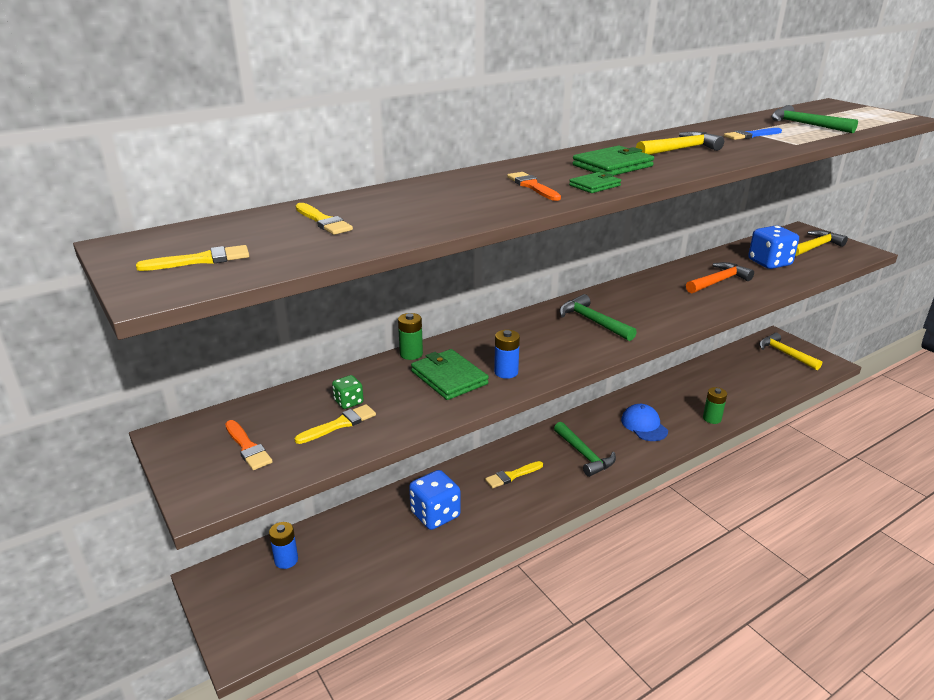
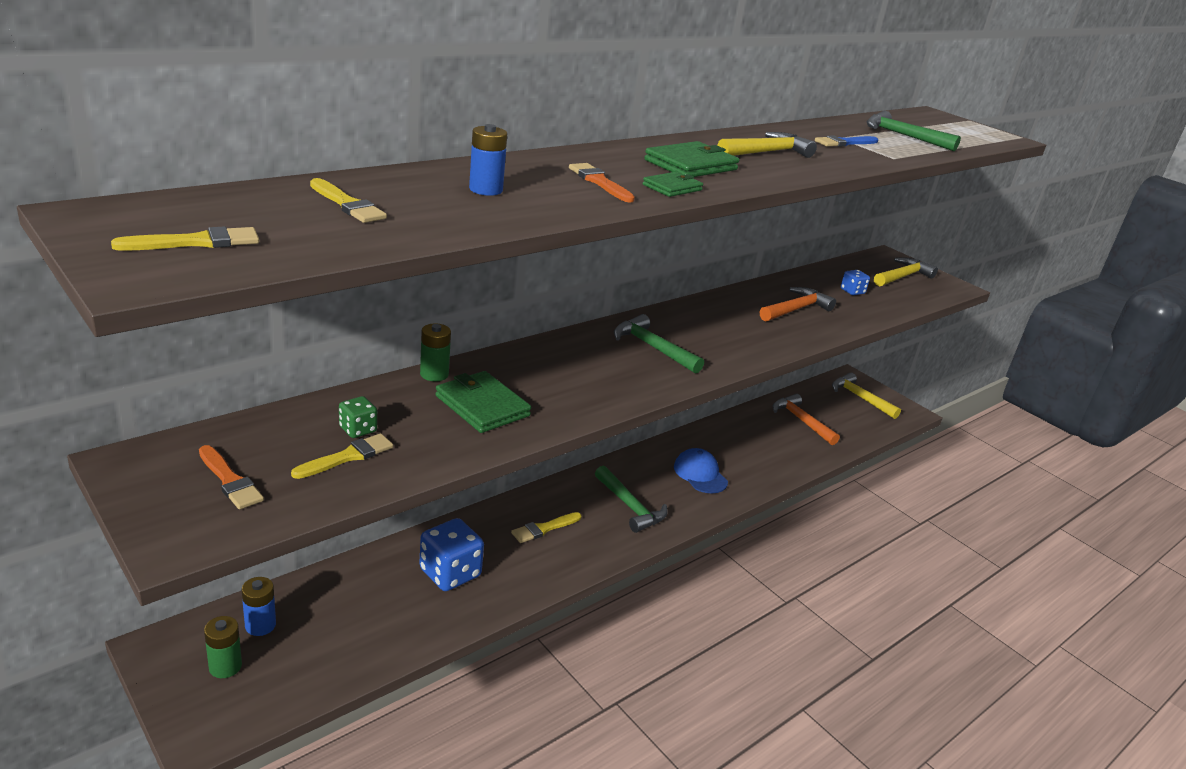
camera: 10 degrees left, 0 degrees up
(506, 372) = (551, 403): blue battery -> blue battery (486, 190)
(712, 418) = (777, 469): green battery -> green battery (225, 666)
(732, 376) = (801, 421): none -> orange hammer
(769, 263) = (852, 291): blue dice -> blue dice, size x0.51

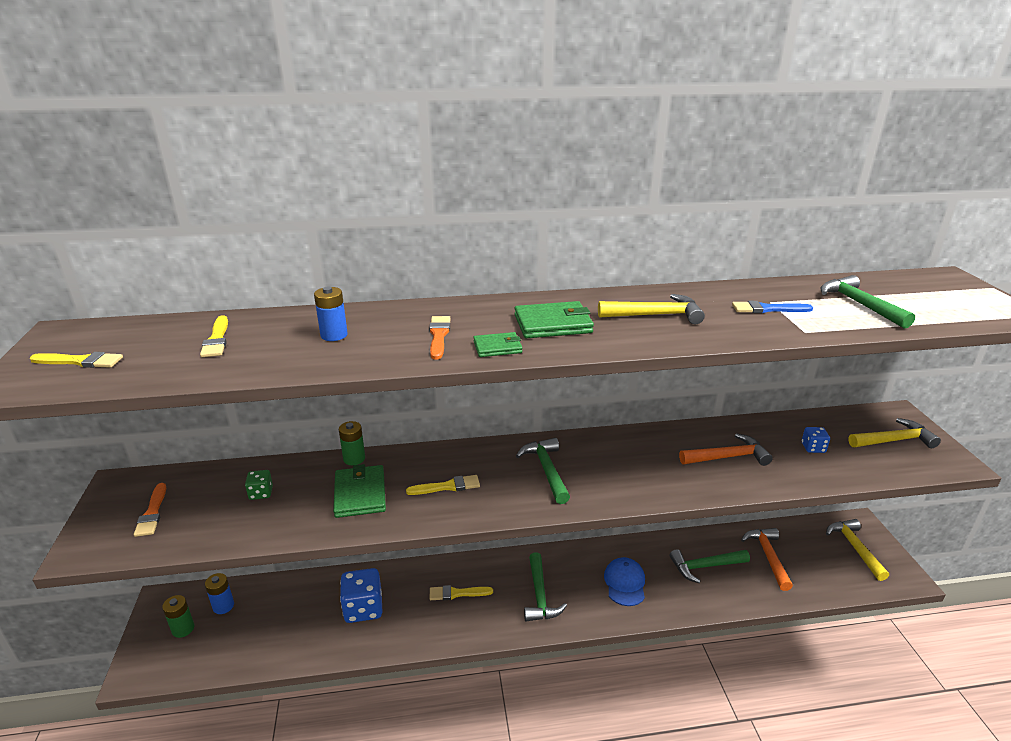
camera: 35 degrees right, 0 degrees up
(347, 457) = (233, 513): yellow brush -> yellow brush (447, 486)
(757, 442) = (705, 566): none -> green hammer

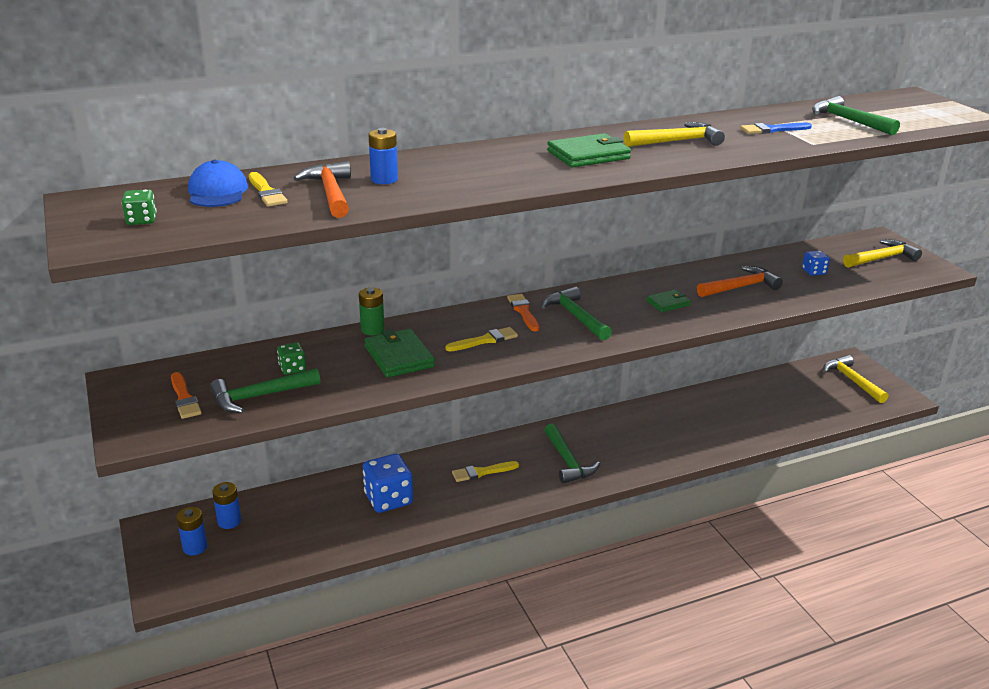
camera: 15 degrees left, 0 degrees up
(80, 361) = (141, 220): yellow brush -> green dice
(183, 629) = (195, 547): green battery -> blue battery
(439, 336) = (488, 172): orange brush -> orange brush (523, 311)
(497, 347) = (551, 176): green wallet -> green wallet (668, 303)
(625, 583) = (647, 439): blue cap -> blue cap (217, 192)
(705, 566) = (719, 415): green hammer -> green hammer (260, 396)
(768, 556) = (775, 398): orange hammer -> orange hammer (331, 193)

